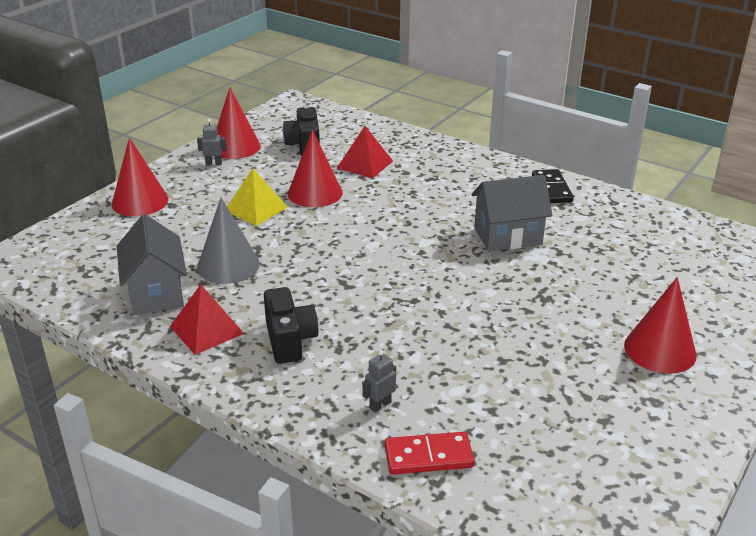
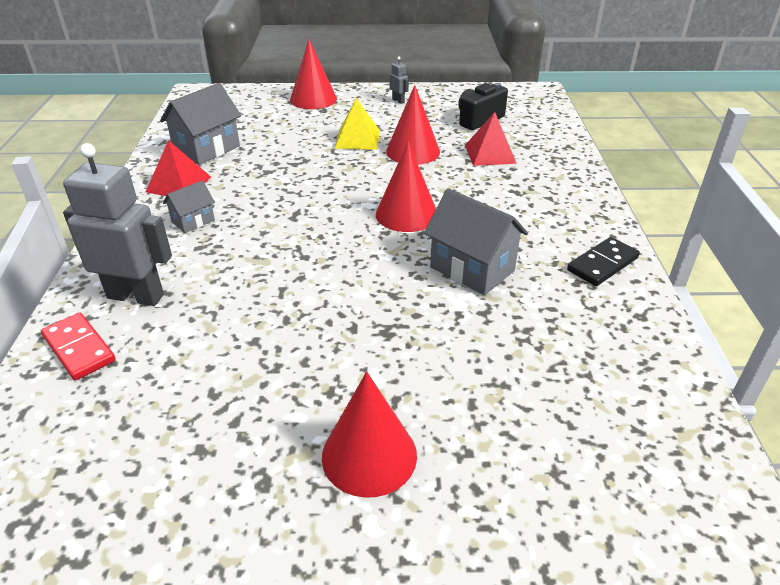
camera: 55 degrees right, 5 degrees up
(228, 265) = (268, 159): grey cone -> none
(235, 147) = (433, 98): red cone -> red cone (406, 214)
(289, 340) = (193, 221): black camera -> grey house
(380, 405) = (136, 296): grey robot -> grey robot, size x2.40

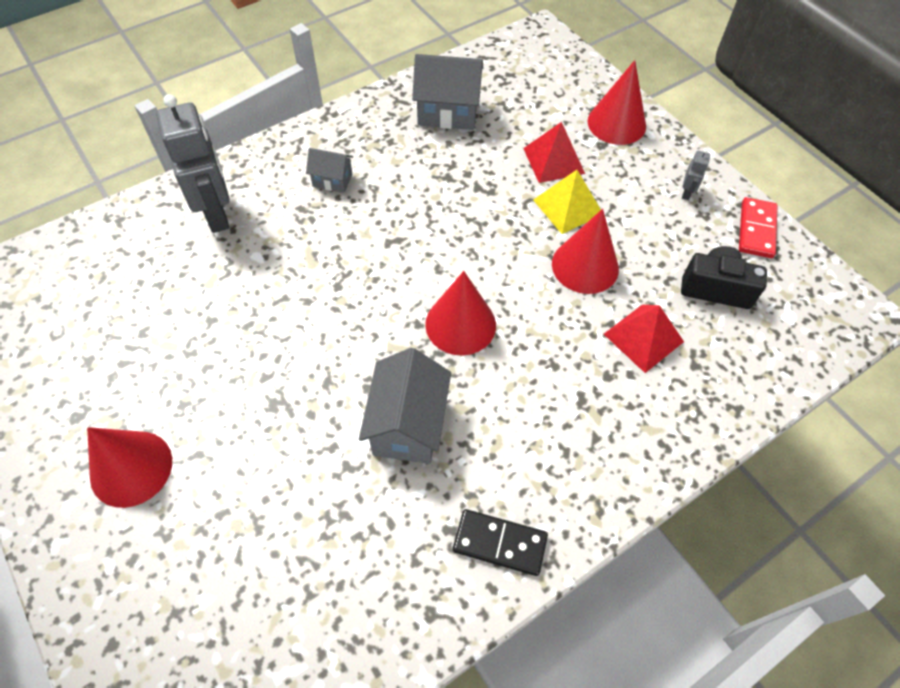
camera: 55 degrees right, 20 degrees up
(79, 349) = (144, 224): red domino -> red domino (756, 230)
(178, 184) = (378, 133): red pyramid -> red pyramid (553, 160)

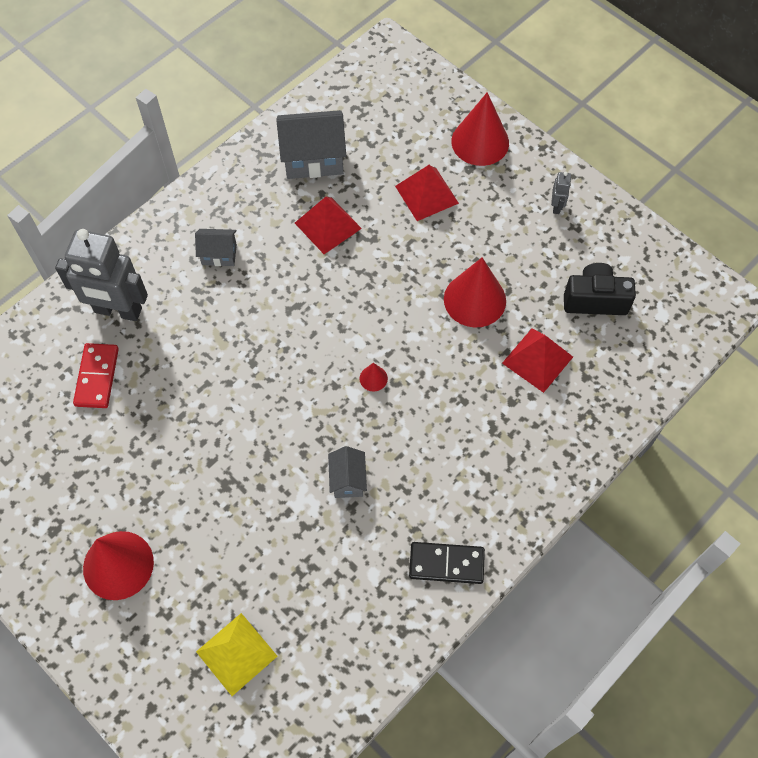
camera: 10 degrees left, 5 degrees up
(217, 214) = (118, 311): grey robot -> grey robot turned 135 degrees clockwise
(408, 425) = (348, 480): grey house -> grey house, size x0.56
(447, 172) = (328, 225): none -> red pyramid
(460, 324) = (373, 378): red cone -> red cone, size x0.44
(568, 207) = (448, 241): yellow pyramid -> yellow pyramid (236, 653)
(756, 230) = (624, 233): red domino -> red domino (97, 377)

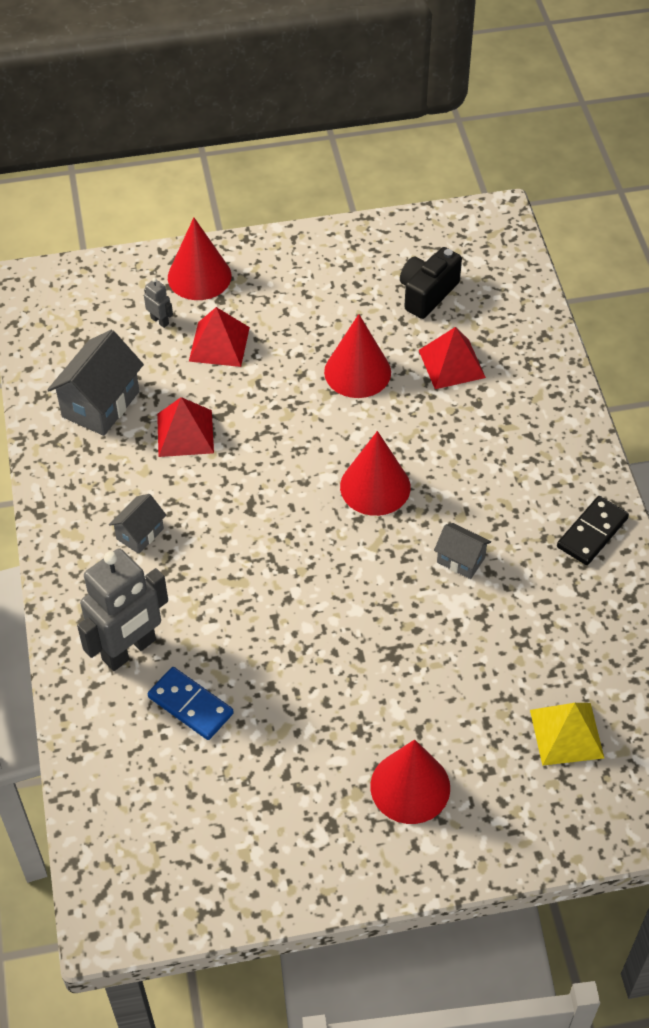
camera: 55 degrees left, 10 degrees down
(97, 377) = (190, 705): red domino -> blue domino
(373, 378) = (375, 486): red cone -> red cone, size x2.29
(557, 206) = (314, 264): grey robot -> grey robot (160, 321)

